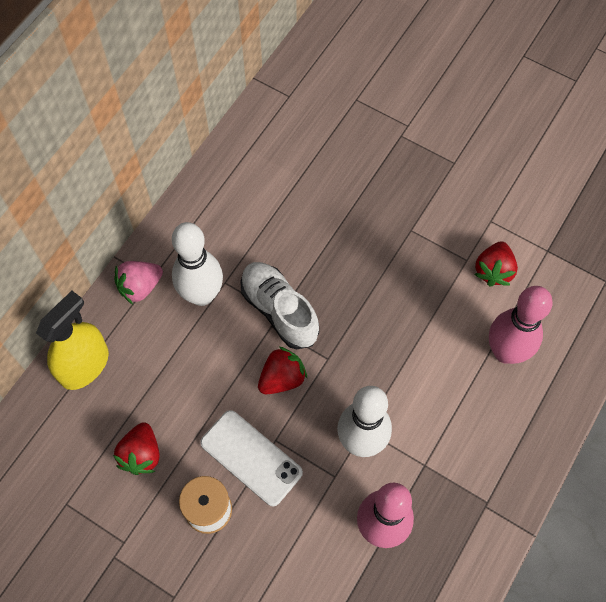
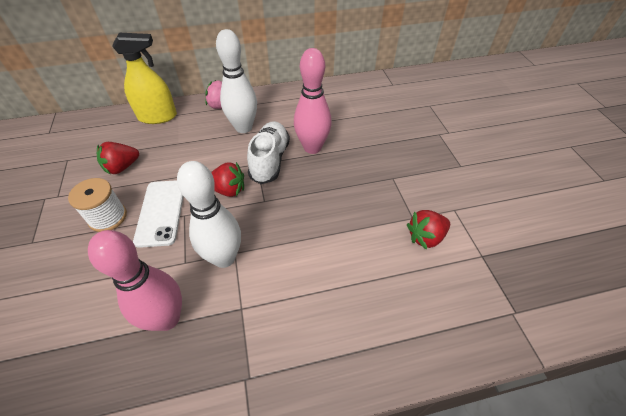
camera: 45 degrees right, 15 degrees down
(505, 352) = (380, 291): pink bowling pin -> pink bowling pin (312, 148)

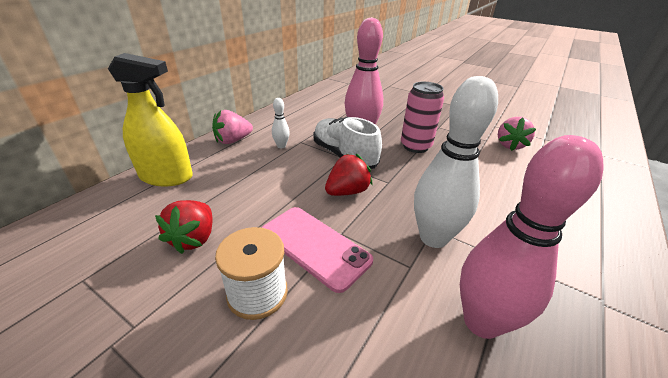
camera: 45 degrees left, 15 degrees down
(157, 116) = (166, 177): yellow spray bottle -> yellow spray bottle turned 60 degrees clockwise
(161, 212) = (314, 246): white phone -> pink phone
(243, 127) = (281, 146): white bowling pin -> white bowling pin, size x0.44
(335, 184) = (415, 146): none -> pink can
(425, 237) = (509, 145): red strawberry -> pink strawberry

